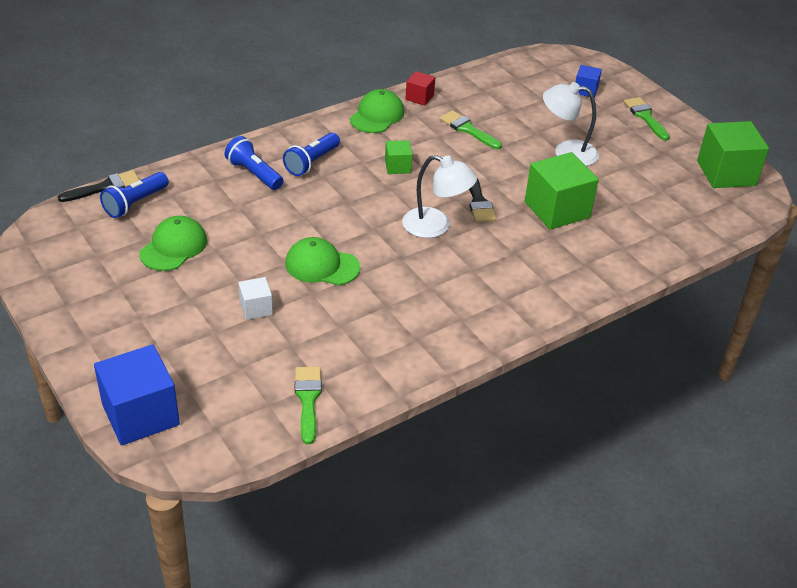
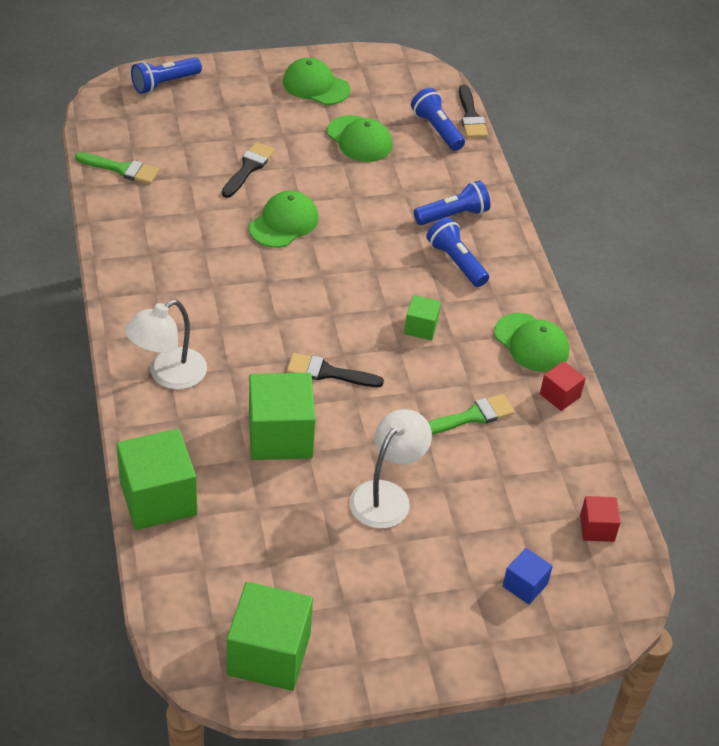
camera: 110 degrees right, 5 degrees up
(96, 296) = (315, 86): none -> green cap
(140, 414) = (165, 83): blue cube -> blue flashlight
(256, 308) = (248, 168): white cube -> black brush
(436, 226) = (301, 322): white lamp -> white lamp (168, 375)
(520, 71) = (597, 528): none -> red cube
(645, 117) = (434, 626): green brush -> none
(662, 252) = (158, 498): none -> green cube

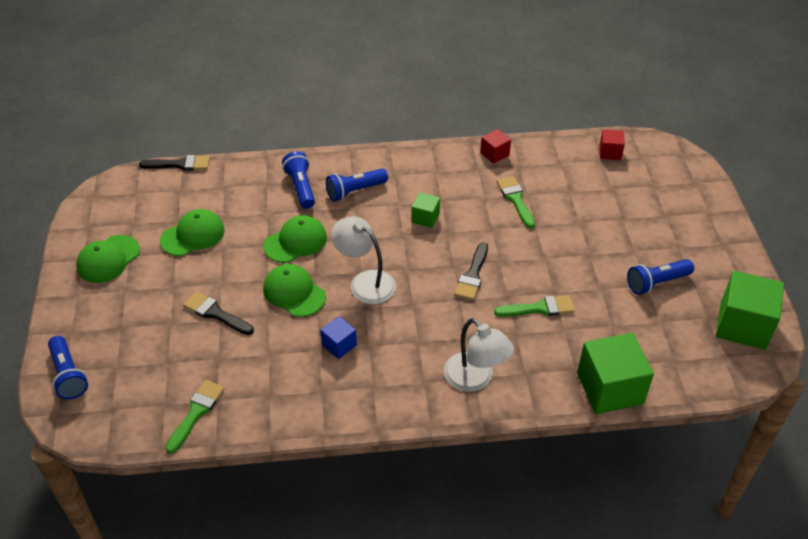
camera: 80 degrees left, 0 degrees up
(280, 436) = (539, 308): green cube -> green brush
(387, 495) = (593, 251): white lamp -> white lamp (365, 282)
(437, 129) = (192, 186): blue flashlight -> blue flashlight (656, 283)
(525, 585) = (661, 191): blue cube -> blue cube (339, 345)
(531, 343) = (443, 161): green cap -> green cap (295, 242)

